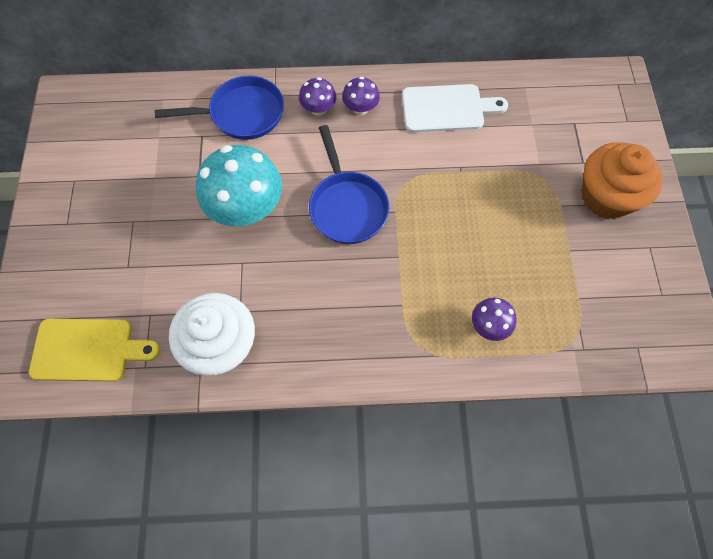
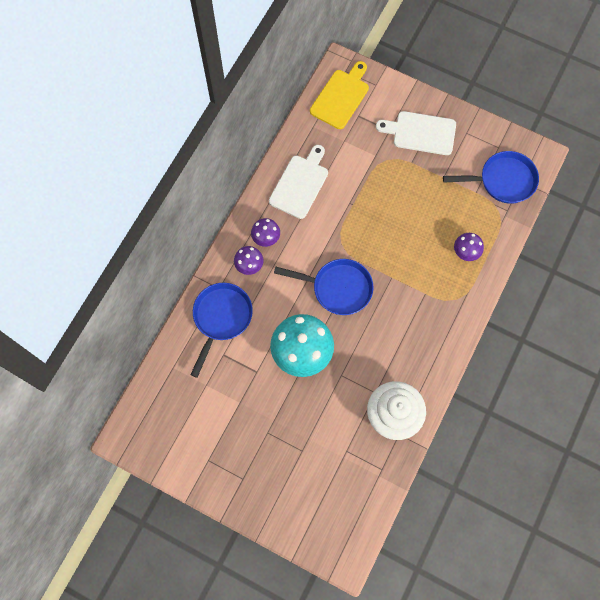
camera: 60 degrees left, 5 degrees up
(88, 350) = (350, 501): yellow cutting board -> yellow cutting board (341, 97)
(606, 196) = (420, 133): orange cupcake -> white cutting board
(620, 323) = (503, 181): none -> blue pan

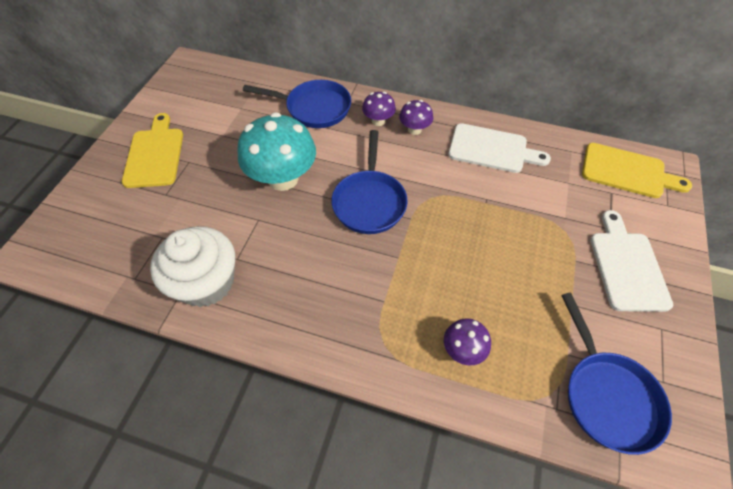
camera: 80 degrees right, 15 degrees down
(253, 463) = (155, 154): none -> yellow cutting board

